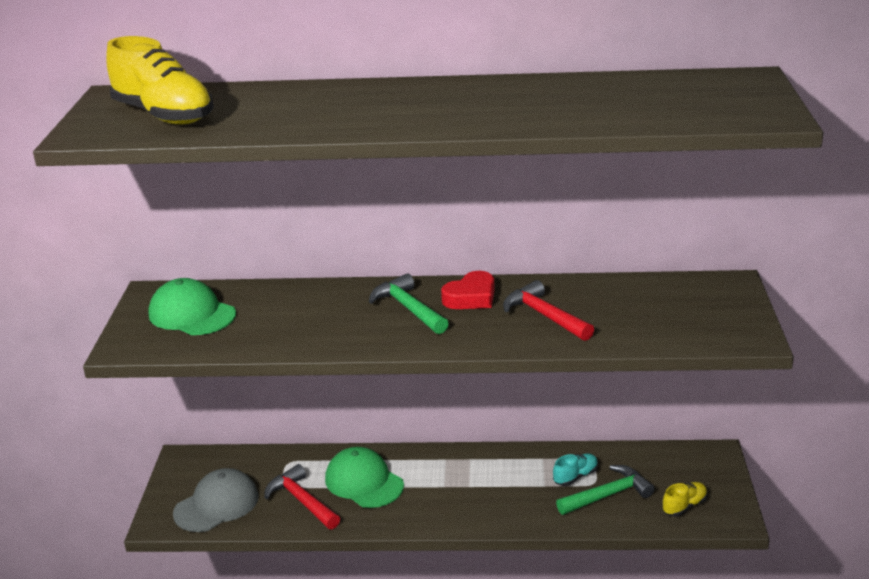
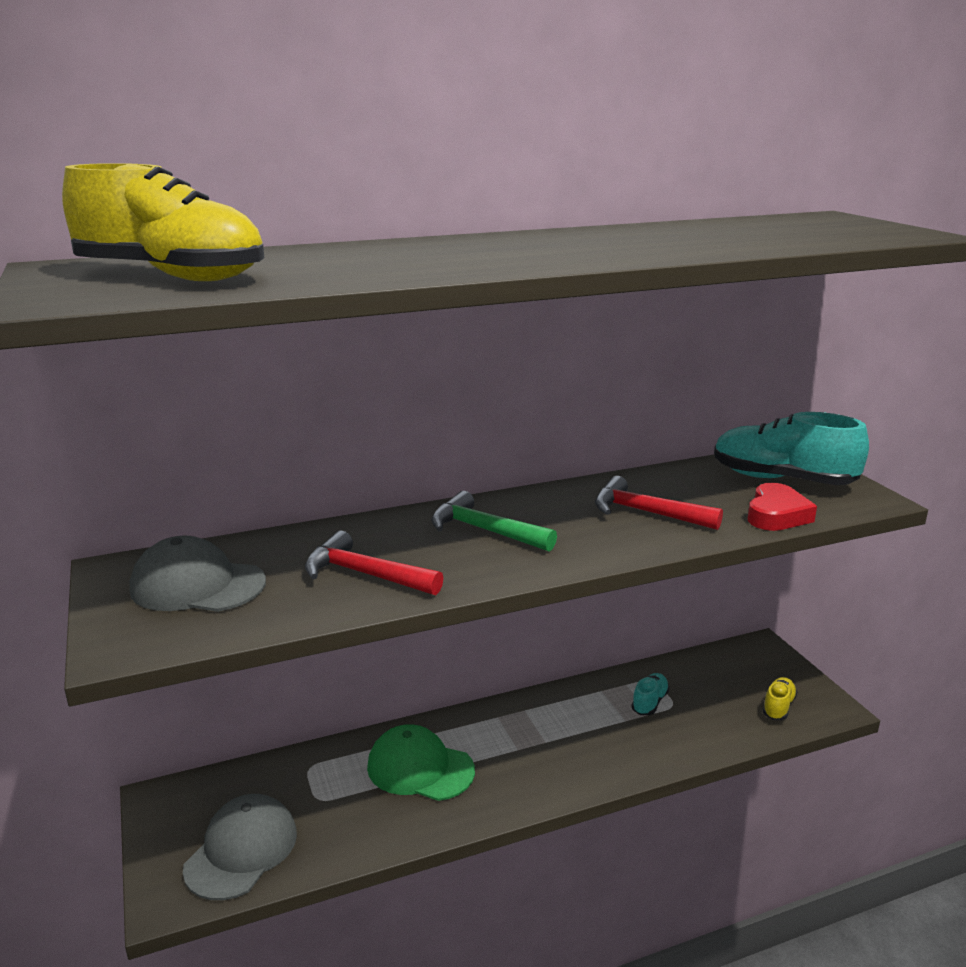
camera: 25 degrees left, 5 degrees down
(192, 314) = (197, 585): green cap -> grey cap
(302, 501) = (356, 813): red hammer -> red hammer (365, 574)
(471, 297) = (546, 507): red heart -> red heart (776, 515)
(607, 495) = (697, 714): green hammer -> none
(693, 306) = (782, 479): none -> turquoise shoe

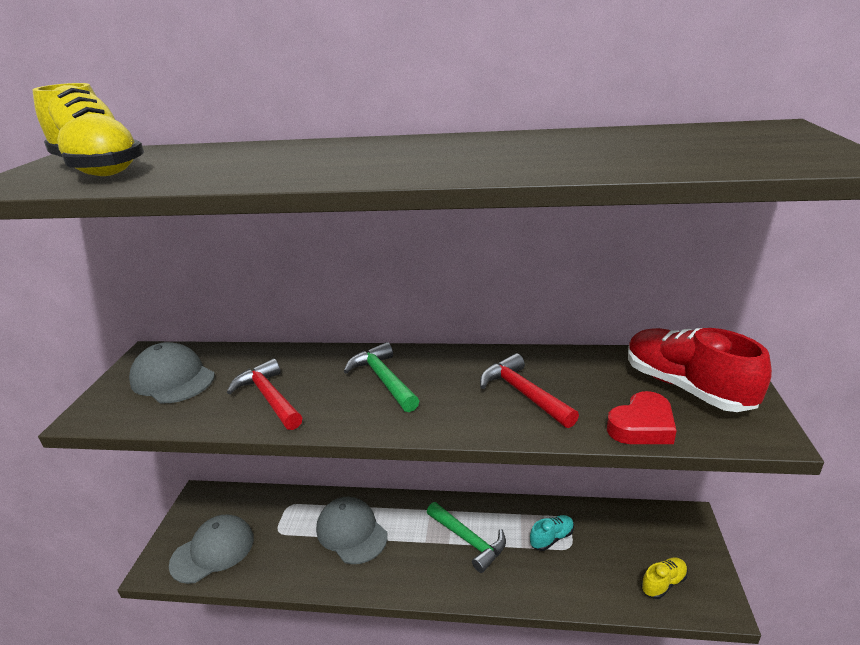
camera: 30 degrees right, 5 degrees up
(420, 768) = (351, 532): green cap -> grey cap
(565, 732) = (468, 540): none -> green hammer
(782, 479) = (686, 387): turquoise shoe -> red shoe

